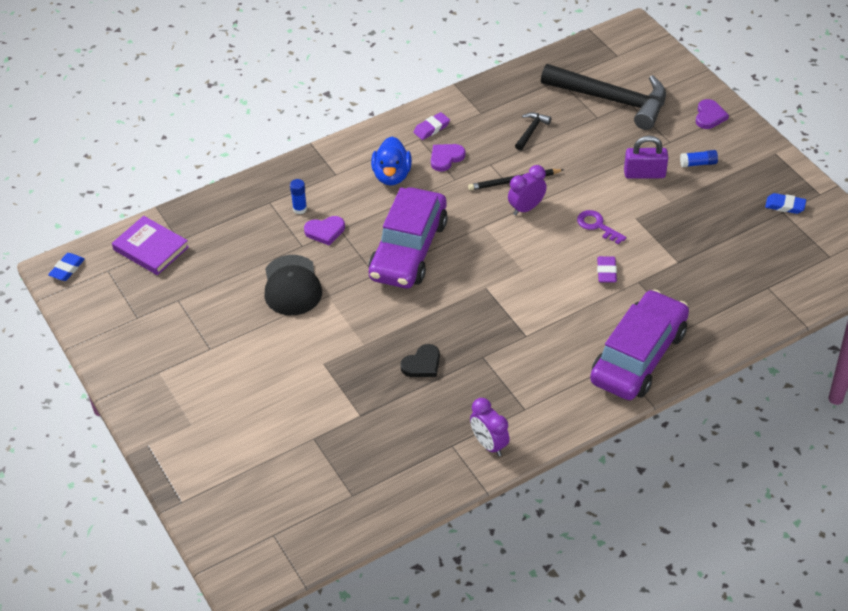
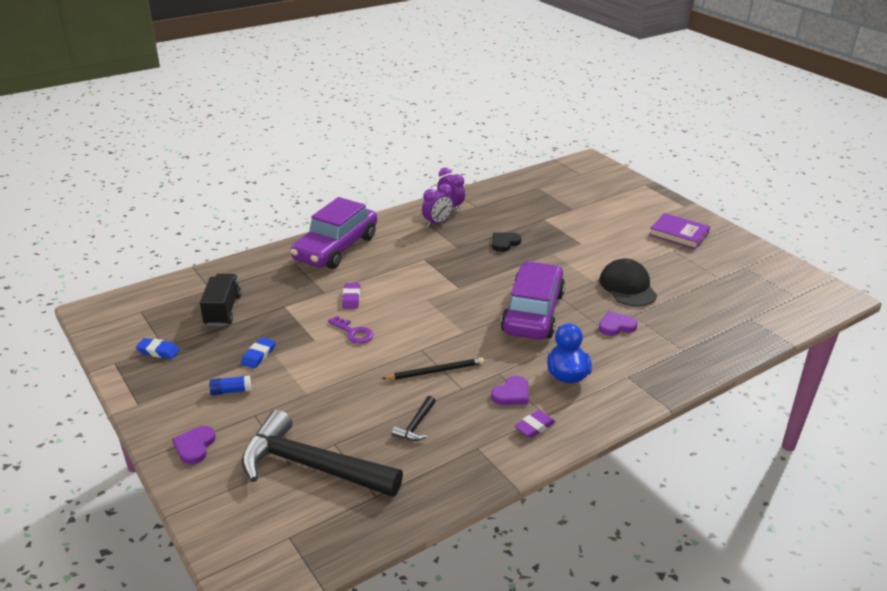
camera: 175 degrees right, 15 degrees down
(67, 269) = (832, 296): blue eraser -> blue eraser (258, 355)
(151, 248) = (771, 311): purple book -> purple book (678, 234)
(300, 209) = (649, 344): blue glue stick -> none
(526, 208) = (423, 347): purple clock -> purple clock (437, 223)
(644, 174) = (294, 380): purple padlock -> none
(742, 256) = (223, 310): none -> black truck

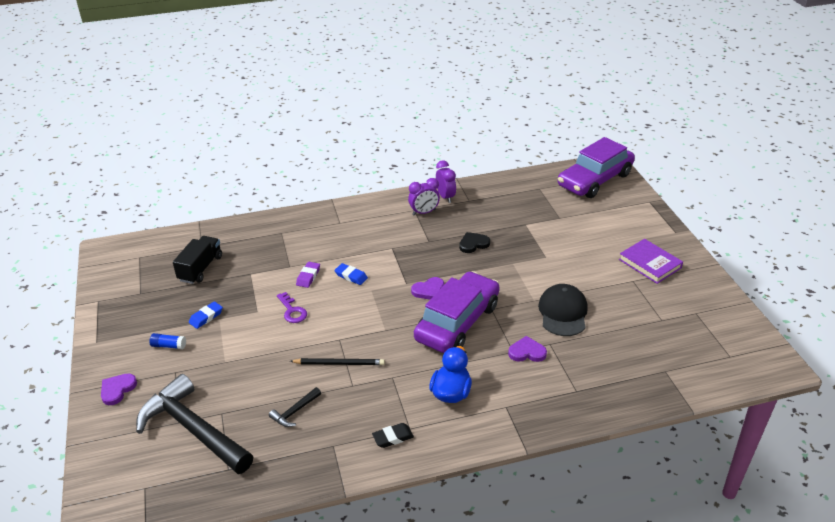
camera: 20 degrees right, 5 degrees up
(158, 351) = (134, 297): blue eraser -> blue eraser (351, 276)
(336, 248) = (322, 223): purple car -> purple car (594, 180)
(512, 394) = (392, 400): purple heart -> purple heart (428, 290)
(534, 427) = (393, 437): purple eraser -> black eraser

